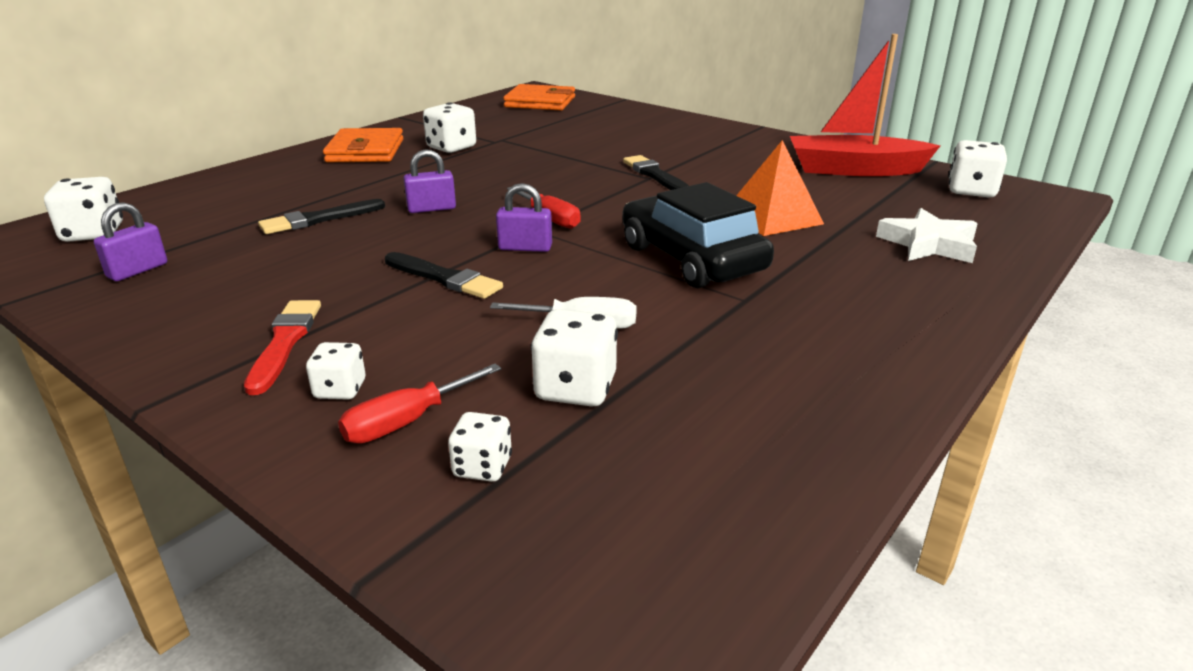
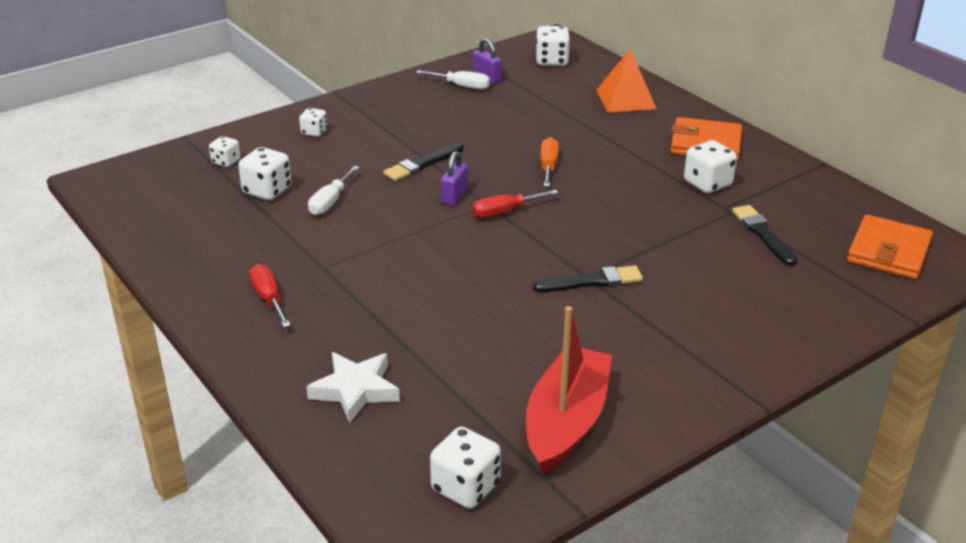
camera: 105 degrees right, 5 degrees up
(166, 285) = (462, 86): none -> white screwdriver
(284, 343) = (371, 118): red brush -> none
(319, 219) = (545, 126): black brush -> black brush (763, 234)
(406, 422) = (274, 147): red screwdriver -> red screwdriver (269, 299)
(431, 209) = (548, 166): purple padlock -> orange screwdriver
(691, 259) = (397, 260): black car -> none
(772, 217) = (458, 321): orange pyramid -> orange pyramid (625, 99)

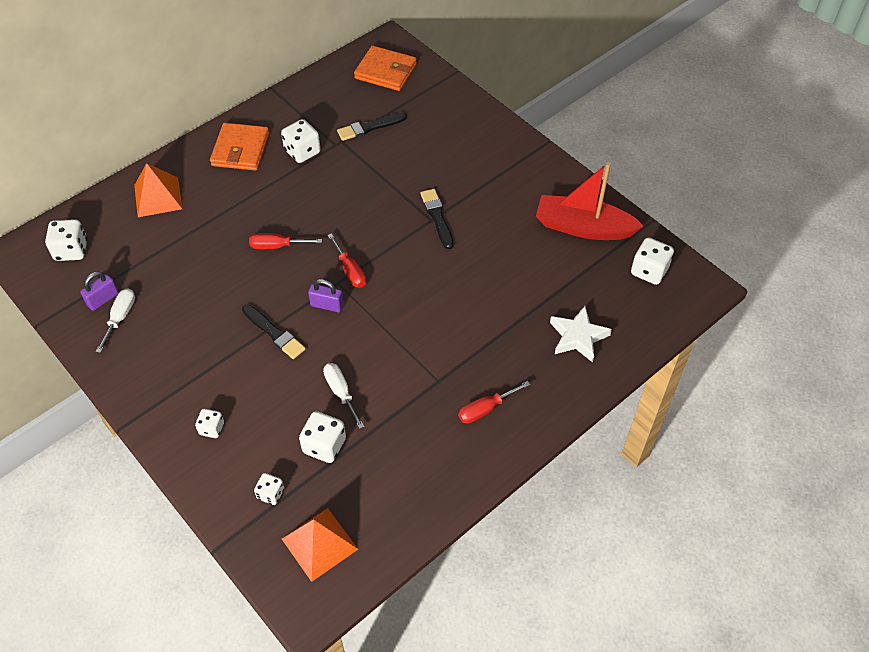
camera: 95 degrees left, 20 degrees up
(157, 186) = (319, 544): none -> orange pyramid
(330, 202) = (341, 392): white screwdriver -> white screwdriver turned 135 degrees counterclockwise
(548, 166) = (277, 246): orange screwdriver -> red screwdriver

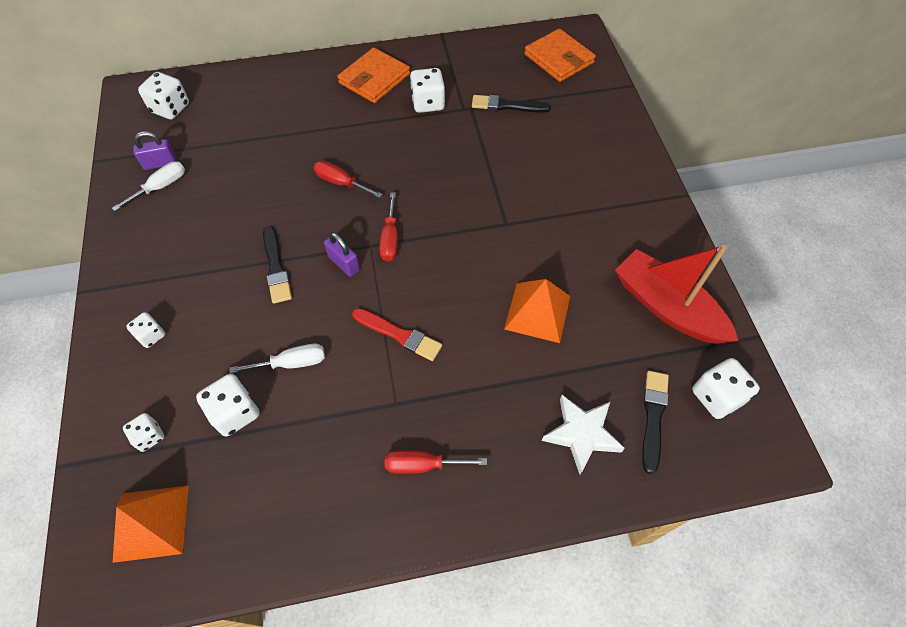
camera: 30 degrees right, 5 degrees up
(158, 197) = (274, 92): orange pyramid -> orange pyramid (537, 312)
(341, 392) = (292, 363): white screwdriver -> white screwdriver turned 75 degrees clockwise
(407, 335) = (399, 335): none -> red brush
(437, 217) = (513, 223): black brush -> black brush (653, 416)

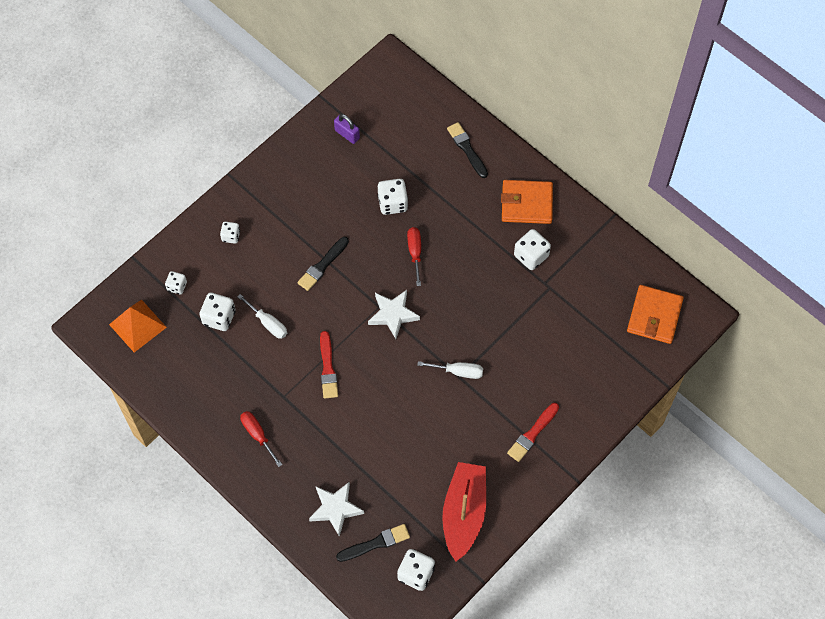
camera: 55 degrees right, 5 degrees up
(161, 187) = (330, 151): white screwdriver -> white screwdriver (458, 372)
(170, 108) = (395, 99): white dice -> white dice (392, 203)
(344, 263) = (354, 301): purple padlock -> none
(390, 239) = (393, 314): red screwdriver -> white star
(507, 106) = (571, 310): black brush -> black brush (467, 149)
(537, 312) = (402, 437): orange pyramid -> none
(613, 201) = (532, 434): none -> red brush

